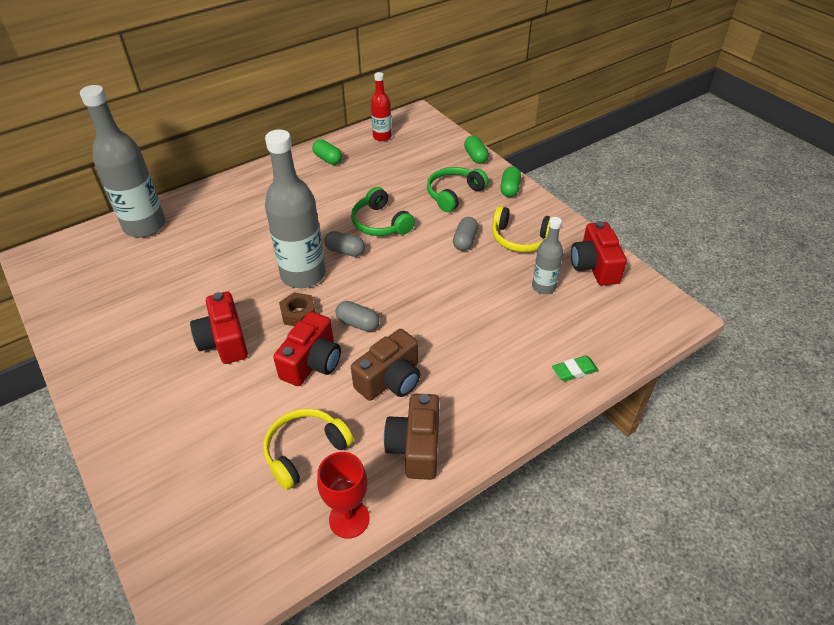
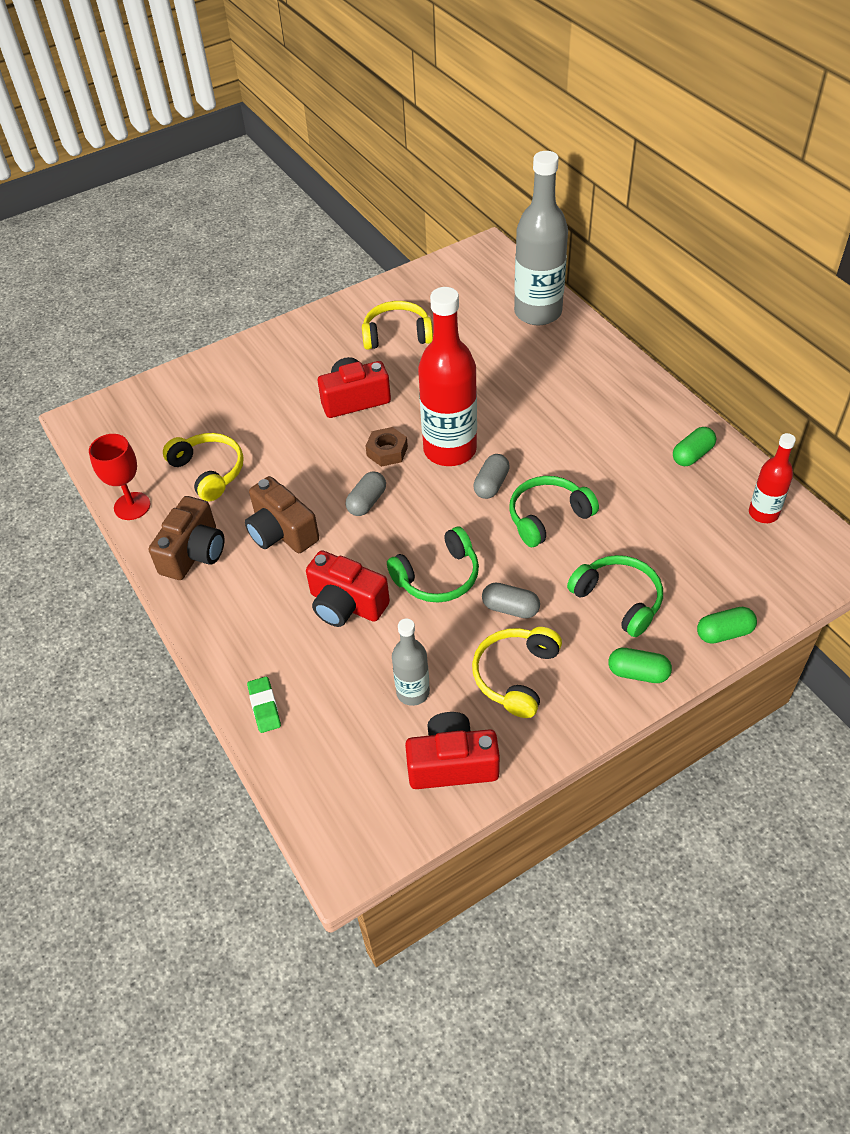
camera: 95 degrees right, 5 degrees up
(138, 315) = (397, 335): none -> yellow headphones
(303, 275) = (450, 450): grey bottle -> red bottle
(312, 362) = (315, 468): red camera -> red camera (346, 604)
(415, 447) = (194, 553): brown camera -> brown camera turned 105 degrees clockwise
(438, 277) = (438, 577): none -> green headphones

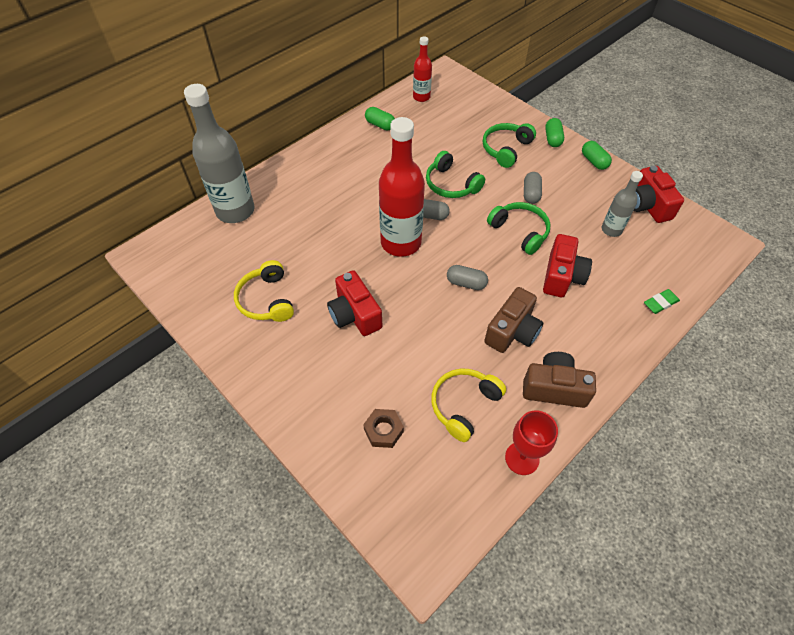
camera: 105 degrees left, 5 degrees up
(387, 451) = (410, 280): brown nut -> brown nut (383, 430)
(516, 675) = (577, 186): yellow headphones -> none
(724, 633) = (512, 110): green capsule -> green capsule (594, 161)

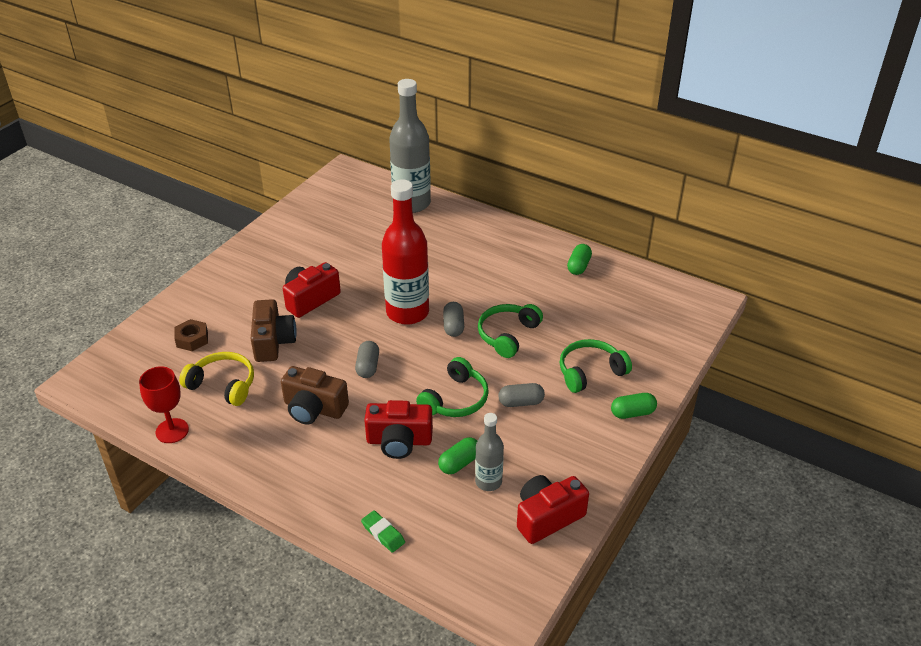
camera: 75 degrees right, 15 degrees down
(266, 300) = (314, 245): yellow headphones -> none
(421, 97) = (647, 289): red bottle -> none
(506, 149) = (590, 372): green headphones -> green headphones turned 45 degrees counterclockwise
(554, 388) = (250, 447): brown camera -> brown camera (273, 342)
(594, 161) = (608, 457): green capsule -> green capsule (459, 463)

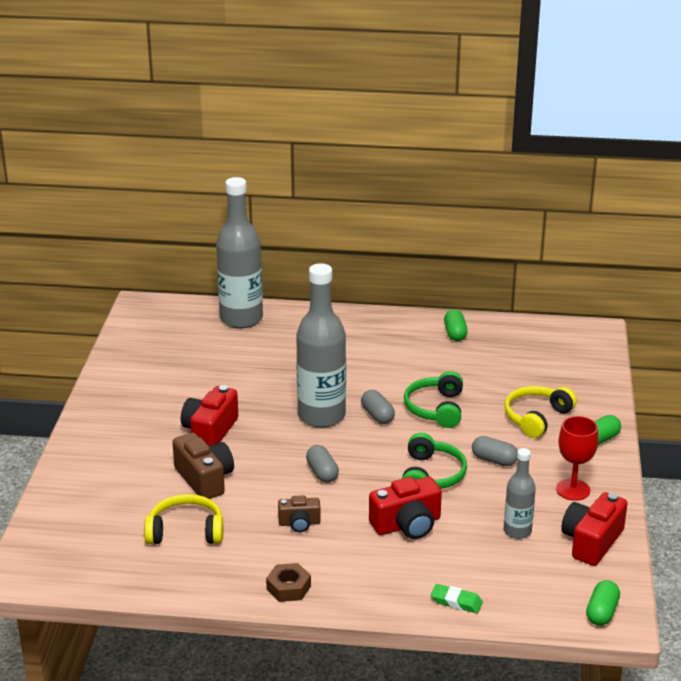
camera: 25 degrees left, 10 degrees down
(172, 431) = (168, 586): red goblet -> red goblet (573, 490)
(192, 339) = (113, 501): brown nut -> brown nut (288, 587)
(314, 408) = (299, 523): brown camera -> brown camera, size x0.60
(407, 312) = (321, 416): red bottle -> grey bottle
(459, 463) = (479, 525): green capsule -> green capsule (602, 612)
(521, 402) = (494, 460): grey capsule -> grey capsule turned 60 degrees clockwise
(590, 372) = (536, 418): green headphones -> yellow headphones

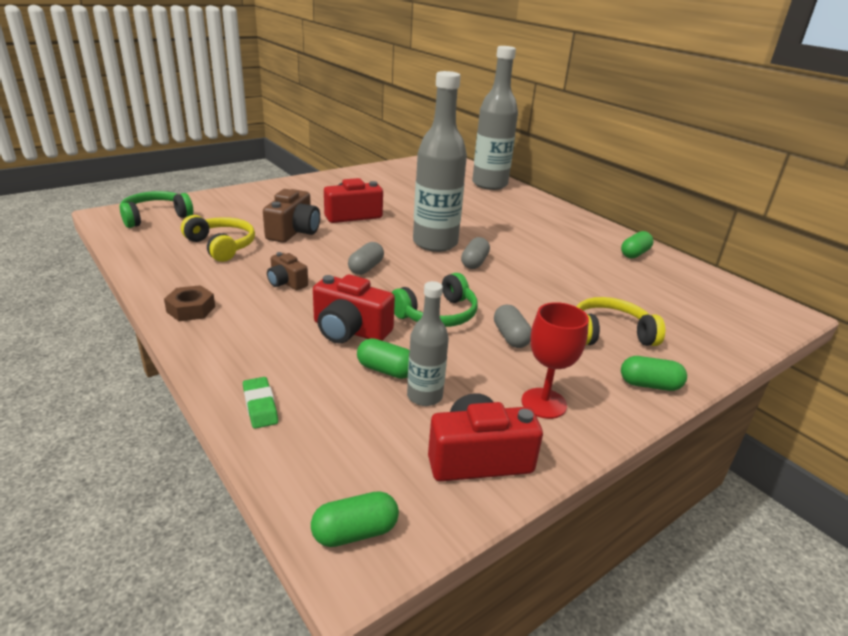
camera: 45 degrees right, 0 degrees up
(436, 408) = (528, 282): green headphones -> green headphones (155, 217)
(473, 532) = (386, 370): none -> green capsule

